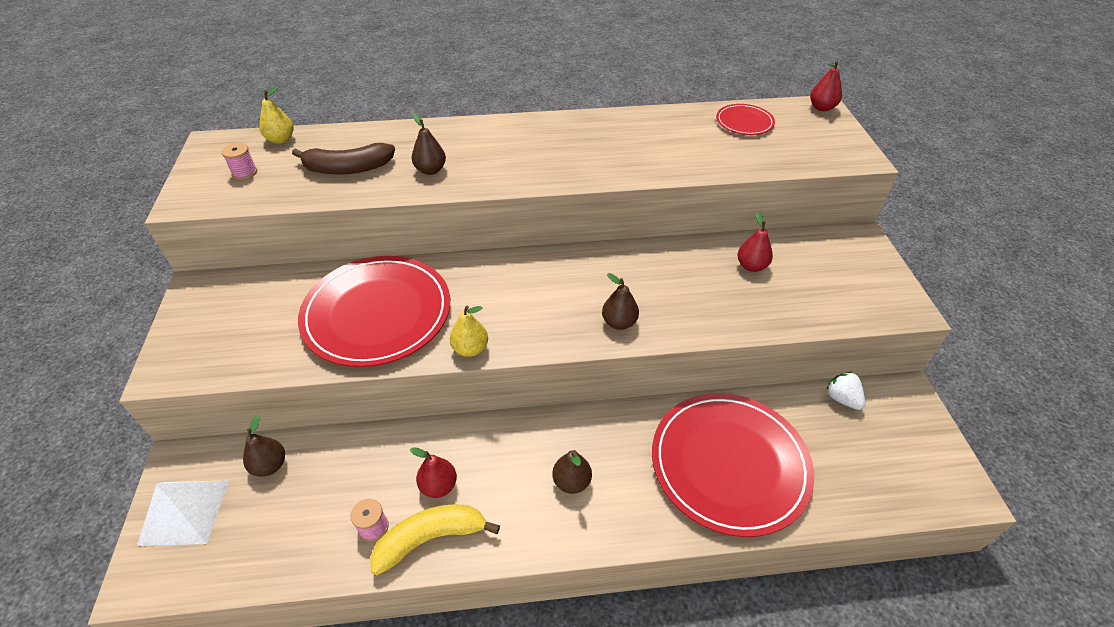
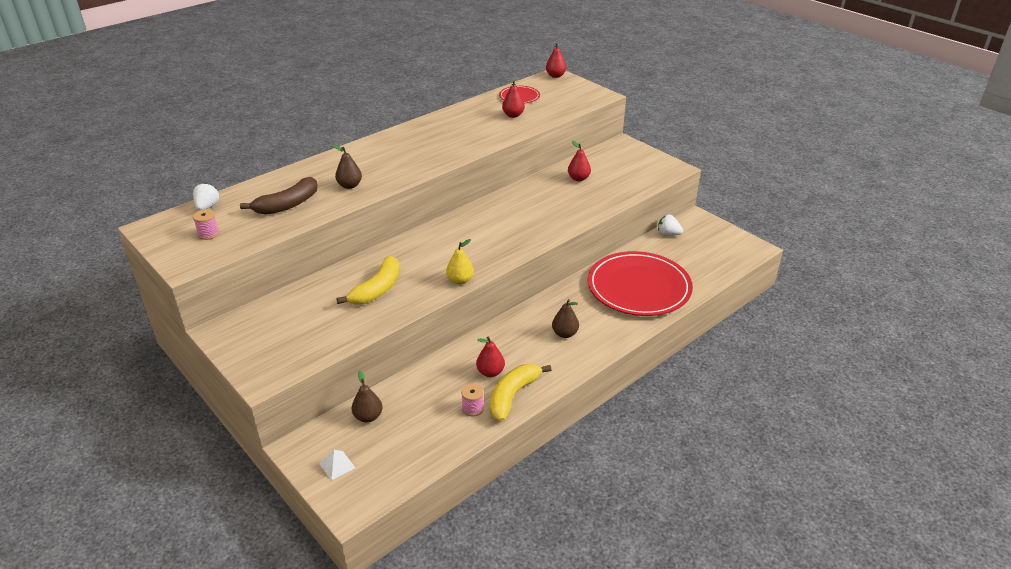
camera: 35 degrees left, 10 degrees down
(184, 511) = (337, 465): white pyramid -> white pyramid, size x0.50
(281, 139) = (207, 207): yellow pear -> white strawberry
(377, 313) = (377, 289): red plate -> yellow banana
(619, 322) = (533, 233): brown pear -> none
(710, 146) = (513, 115): none -> red pear

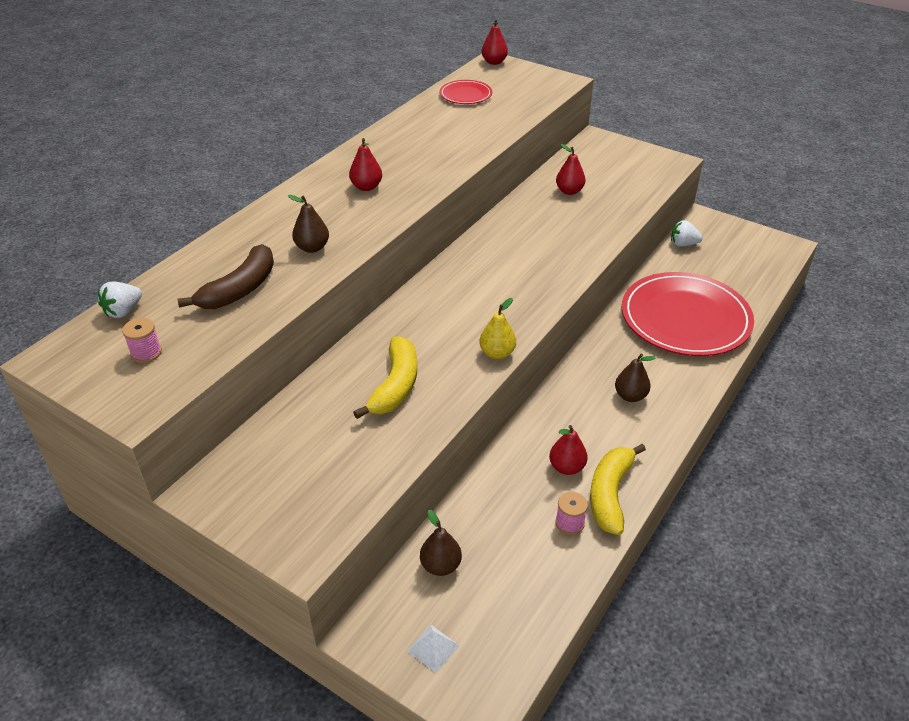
camera: 15 degrees left, 5 degrees up
(207, 207) = (123, 311): white strawberry -> white strawberry turned 135 degrees counterclockwise
(513, 115) = (472, 120): red pear -> red pear (366, 187)

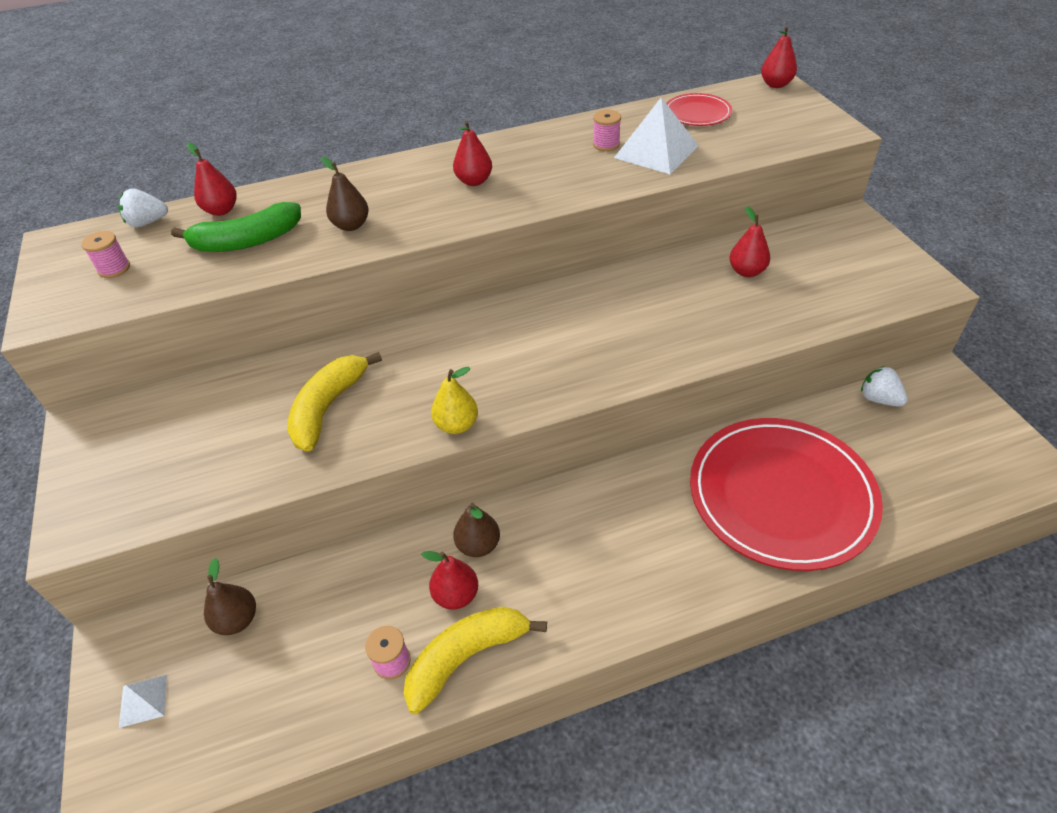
camera: 40 degrees right, 5 degrees up
(182, 278) = (221, 210): none -> red pear
(240, 289) = (247, 241): brown banana -> green banana
(395, 386) = (328, 408): yellow banana -> yellow banana turned 150 degrees clockwise
(430, 133) = (606, 144): none -> pink spool
(469, 127) = (656, 151): none -> white pyramid
(630, 396) = (611, 554): brown pear -> brown pear (478, 545)

